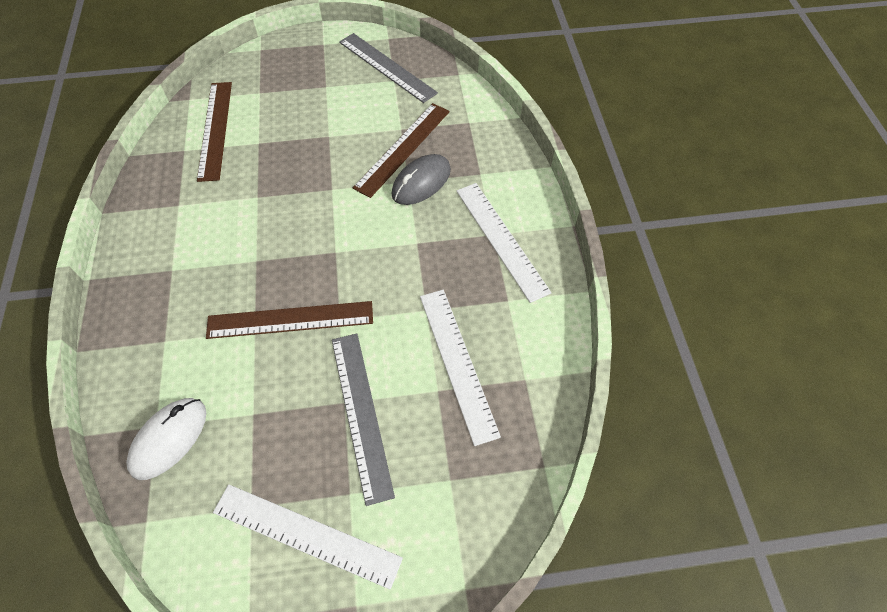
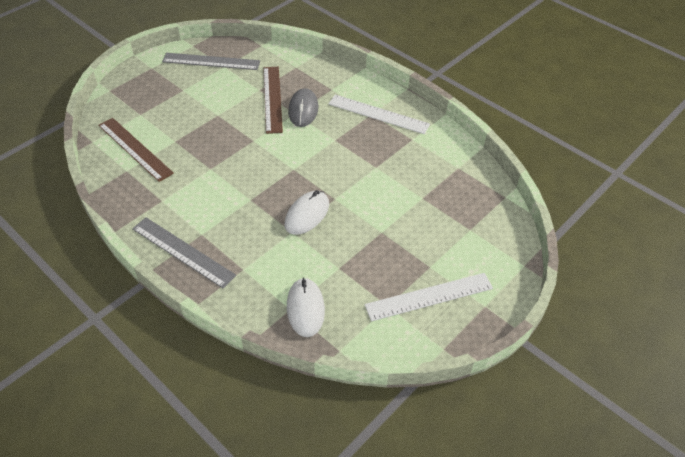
camera: 40 degrees left, 10 degrees down
(290, 320) = (307, 214): brown ruler -> white mouse
(361, 413) = (396, 231): grey ruler -> grey ruler (183, 252)
(457, 363) = (418, 180): white ruler -> none

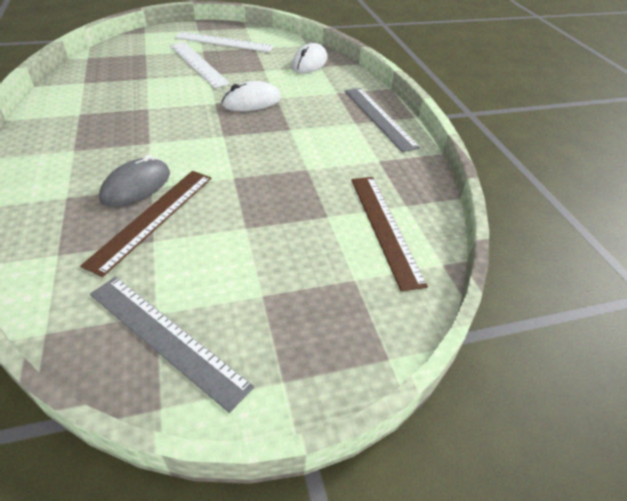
camera: 150 degrees left, 5 degrees down
(378, 114) = (67, 146): white ruler -> white ruler (198, 64)

